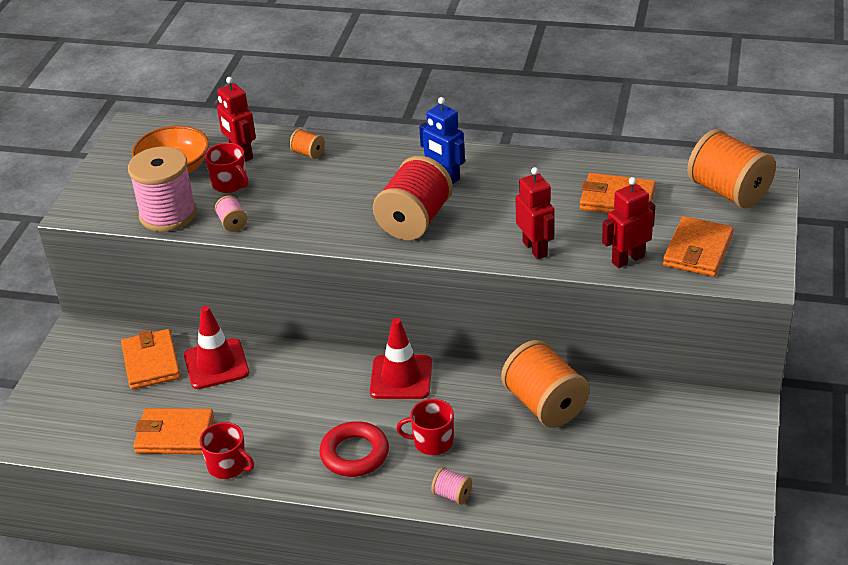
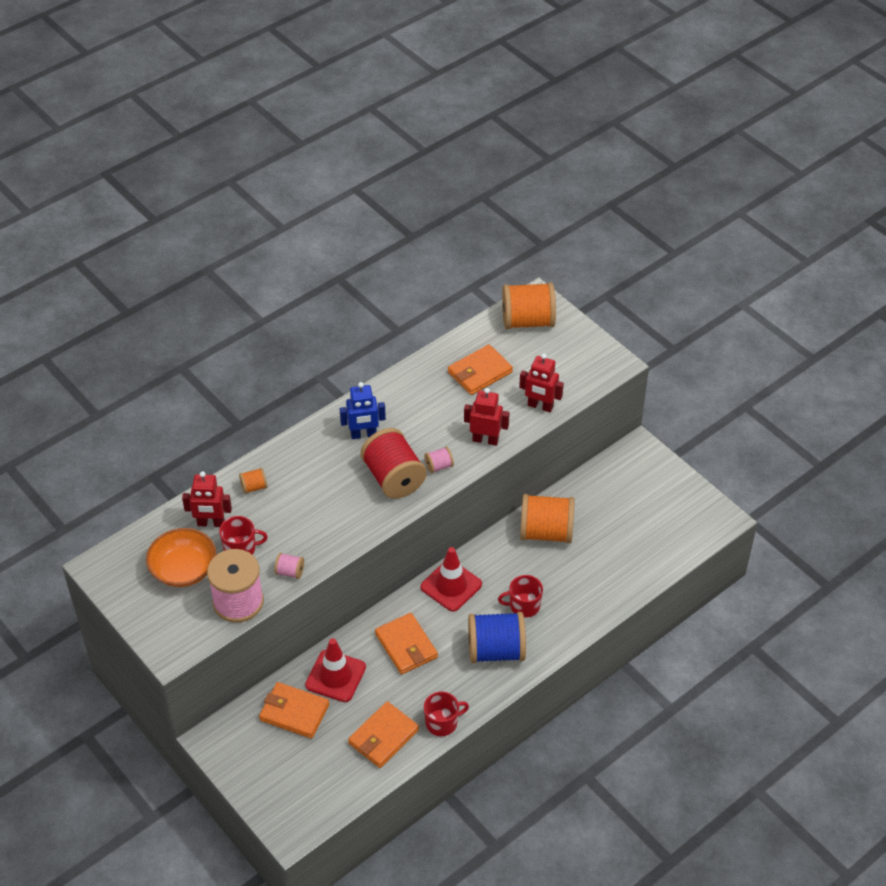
camera: 55 degrees left, 10 degrees up
(354, 454) = (496, 650): red ring -> blue spool
(432, 442) = (523, 606): red mug -> red mug turned 45 degrees clockwise
(452, 495) = (576, 624): pink spool -> pink spool (439, 466)
(628, 259) = (540, 406): red robot -> red robot turned 75 degrees counterclockwise
(697, 250) = (565, 372): orange wallet -> orange wallet (406, 646)

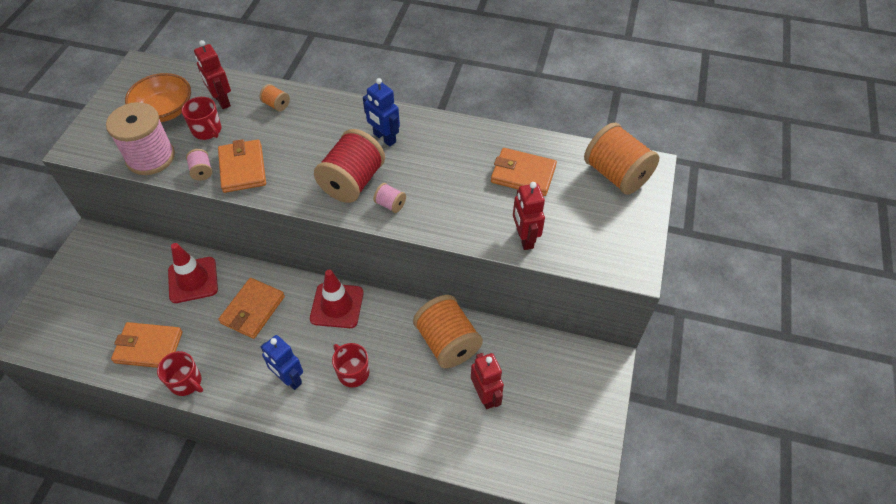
camera: 55 degrees right, 5 degrees up
(294, 712) = (142, 274): orange wallet -> orange wallet (243, 168)
(485, 440) = (448, 220): red robot -> red robot (485, 395)
(496, 650) = (289, 379): blue spool -> blue robot

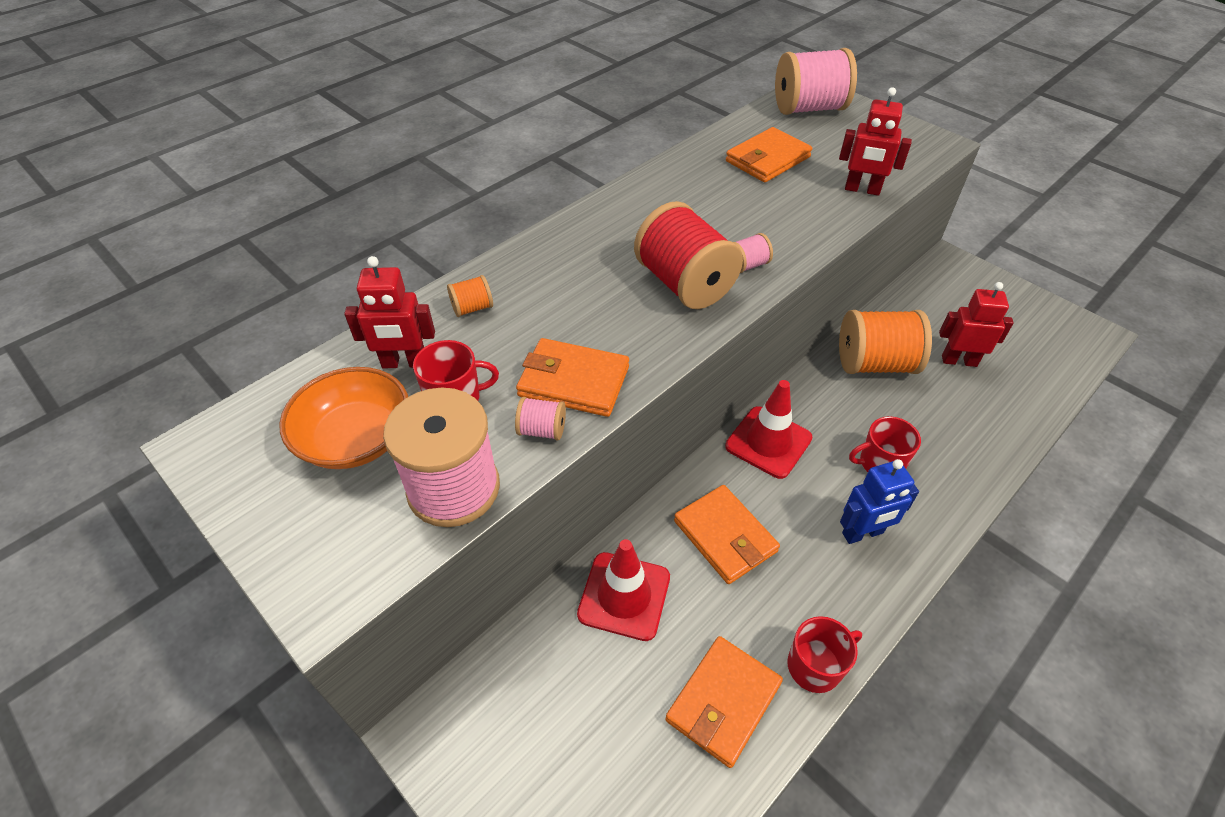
camera: 60 degrees left, 5 degrees down
(384, 138) = (628, 234): blue robot -> none
(616, 175) = (809, 108): orange spool -> pink spool

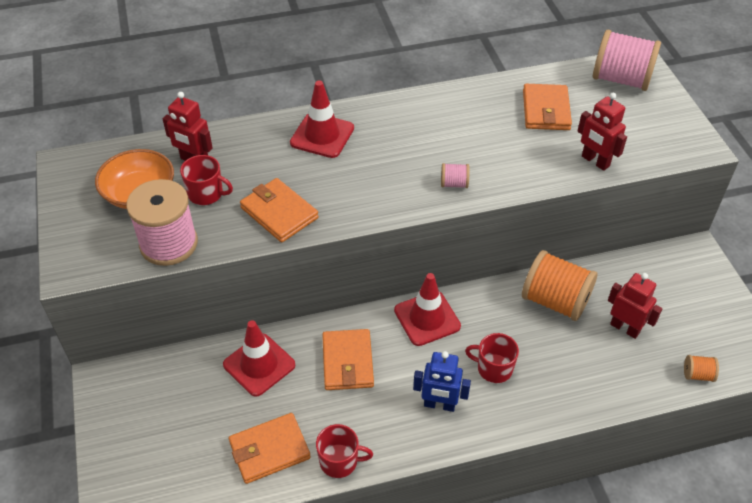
camera: 30 degrees right, 0 degrees up
(472, 308) = (257, 142): orange spool -> orange spool (697, 374)
(542, 430) = (239, 233): pink spool -> none
(549, 270) = (322, 135): none -> red traffic cone
(684, 284) = (400, 179): red spool -> none
(767, 159) = (546, 110): orange wallet -> orange wallet turned 75 degrees counterclockwise

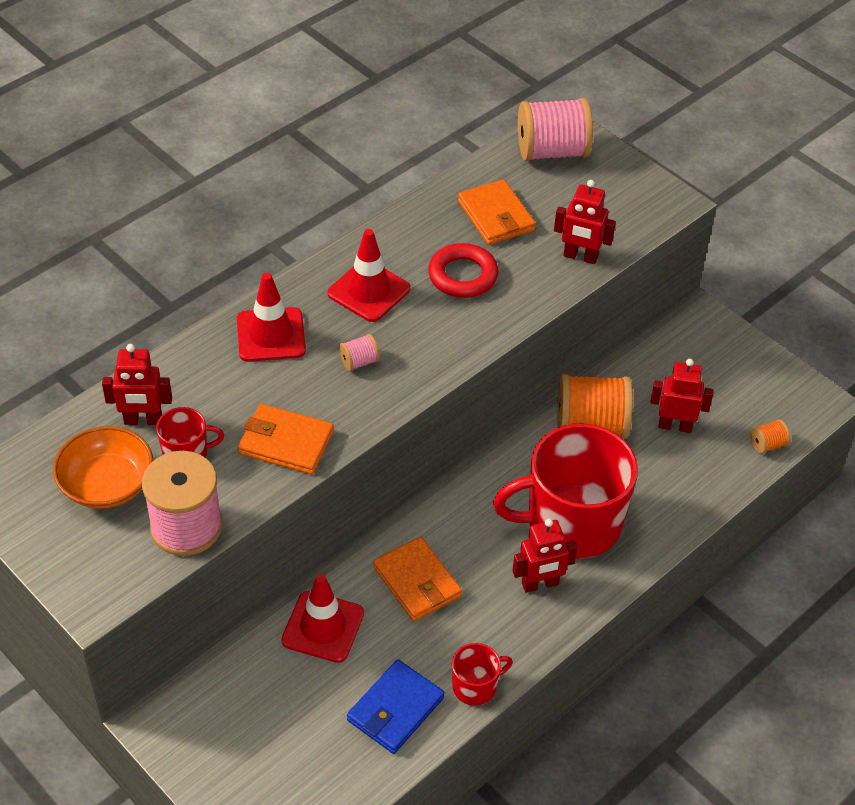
camera: 30 degrees left, 0 degrees up
(269, 450) = (395, 709): orange wallet -> blue wallet
(427, 318) = (471, 499): red traffic cone -> red traffic cone (369, 291)
(439, 405) = (540, 584): blue robot -> red robot
(454, 184) = (452, 337): pink spool -> pink spool (359, 362)
(491, 143) = (463, 275): none -> red ring
(493, 368) = (571, 523): red mug -> red mug, size x2.29

